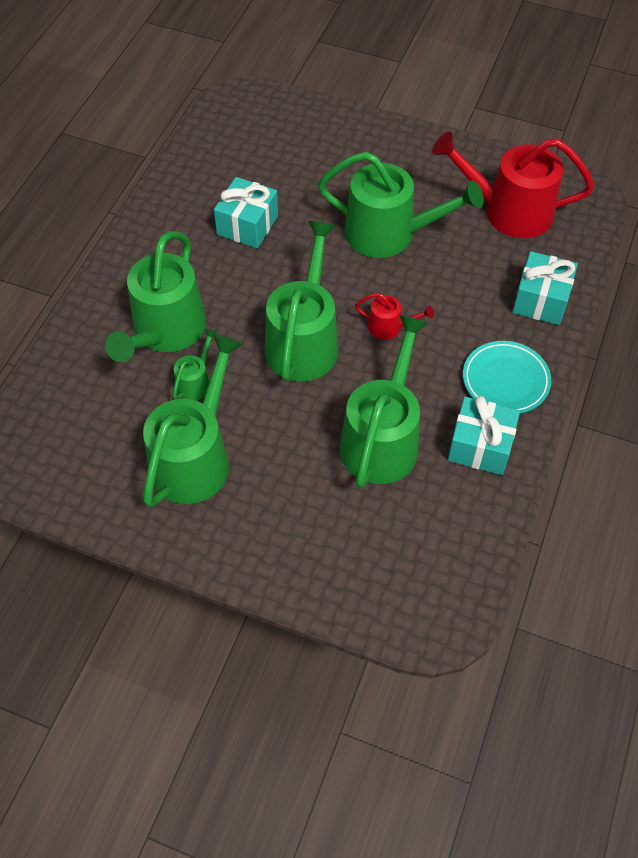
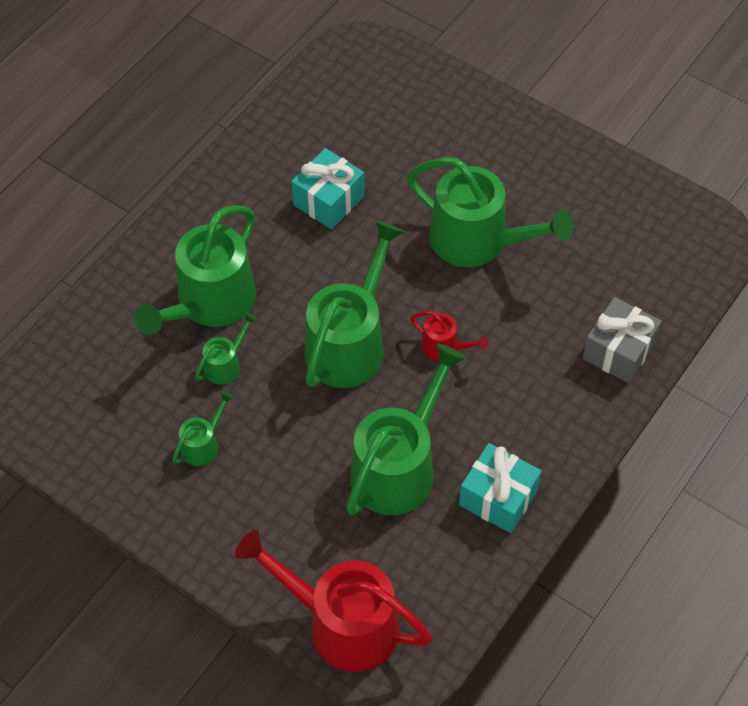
camera: 15 degrees right, 0 degrees up
(195, 457) = (203, 444): green watering can -> green watering can, size x0.46
(505, 380) = (549, 432): turquoise plate -> none
(508, 211) = (618, 241): red watering can -> red watering can (341, 623)
(541, 300) = (619, 351): turquoise gift -> grey gift

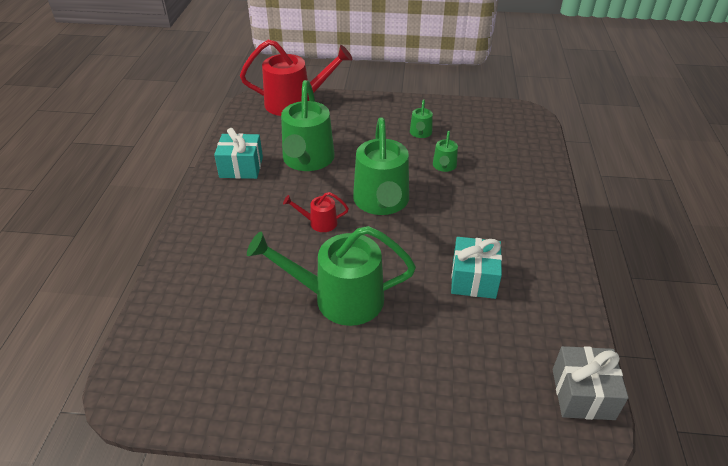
camera: 150 degrees right, 15 degrees down
(210, 303) = (485, 189): green watering can -> none
(619, 351) = (192, 267): grey gift -> grey gift (582, 394)

